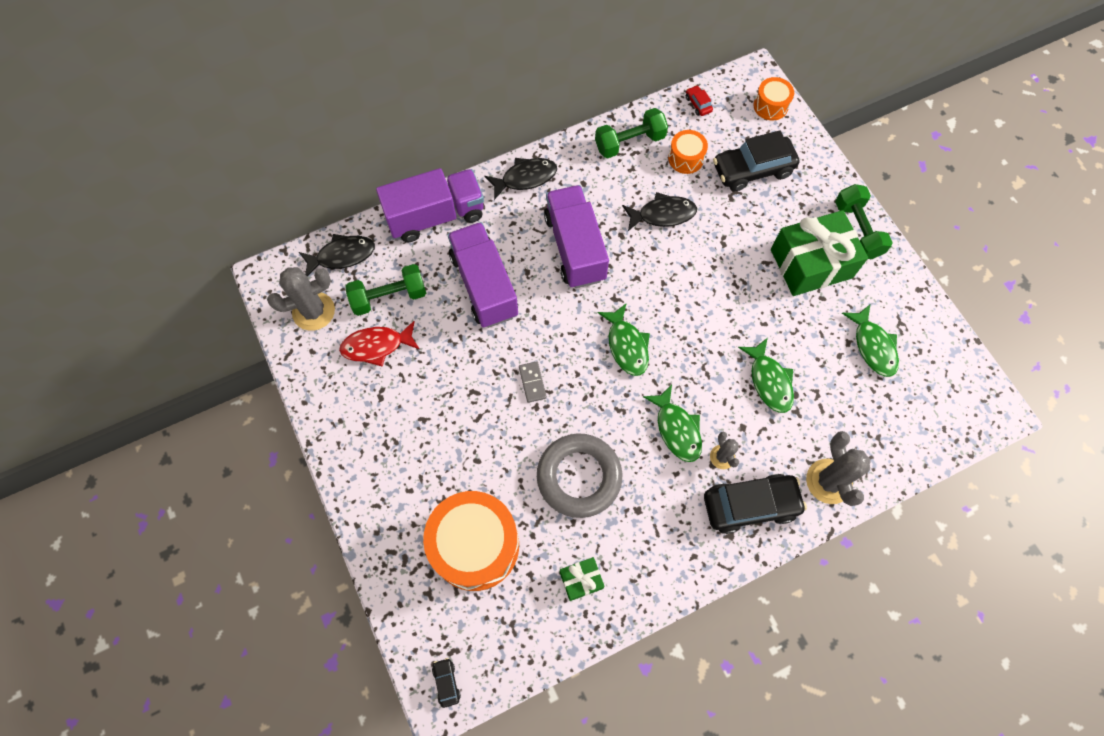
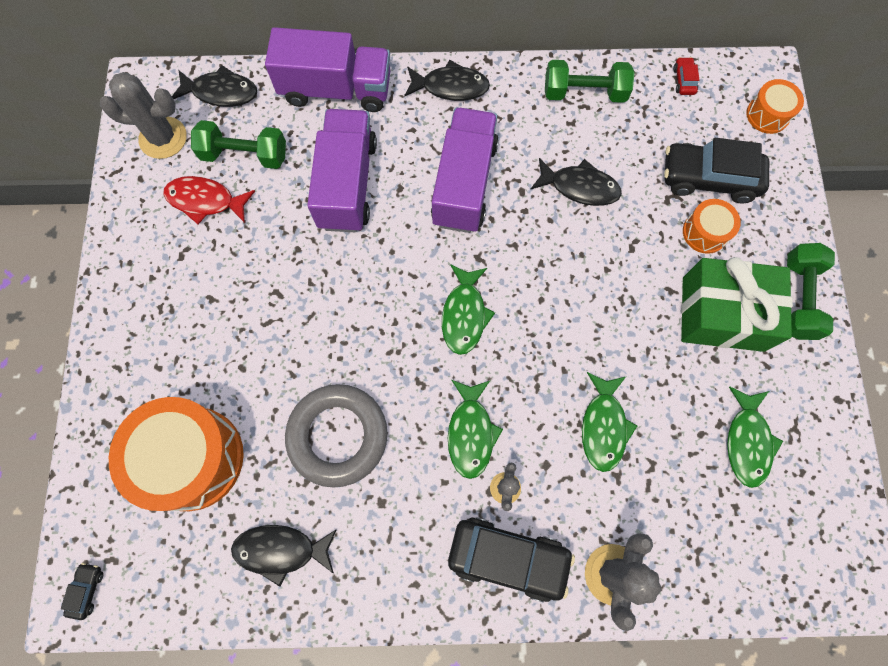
camera: 25 degrees right, 5 degrees up
(532, 382) = (343, 310): grey domino -> none
(581, 580) = (281, 550): green gift -> black fish
(685, 158) = (638, 135): orange drum -> orange drum (705, 232)

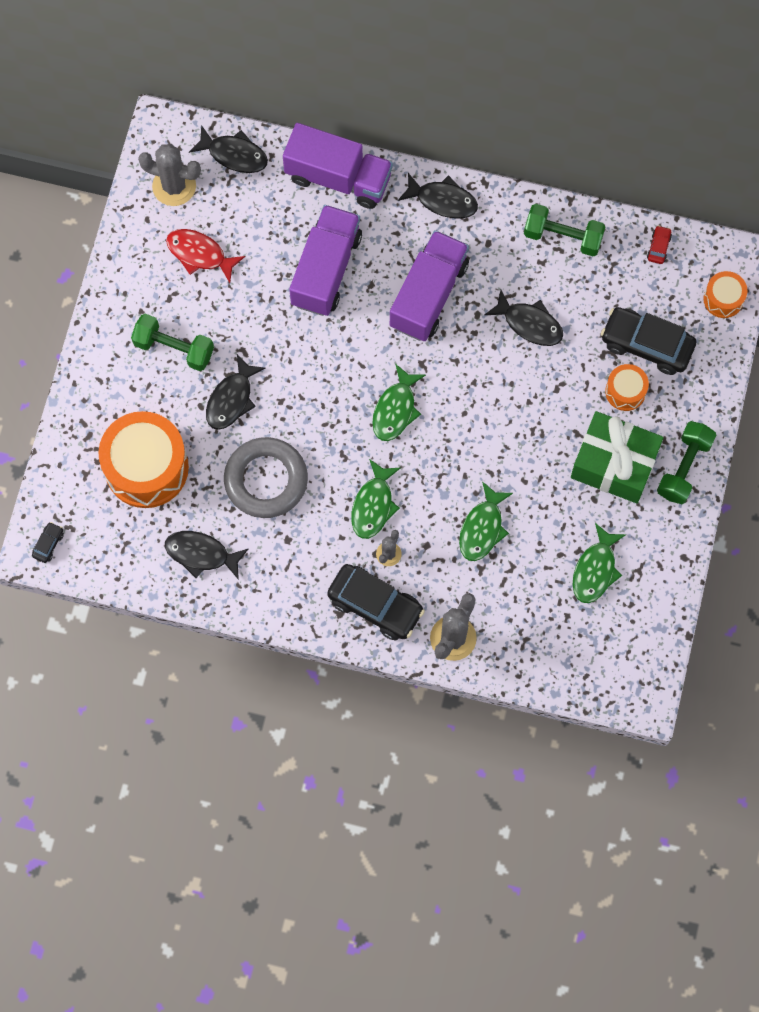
camera: 15 degrees right, 0 degrees up
(245, 155) = (242, 220): green dumbbell -> green dumbbell (174, 348)
(276, 351) = (231, 399): none -> black fish

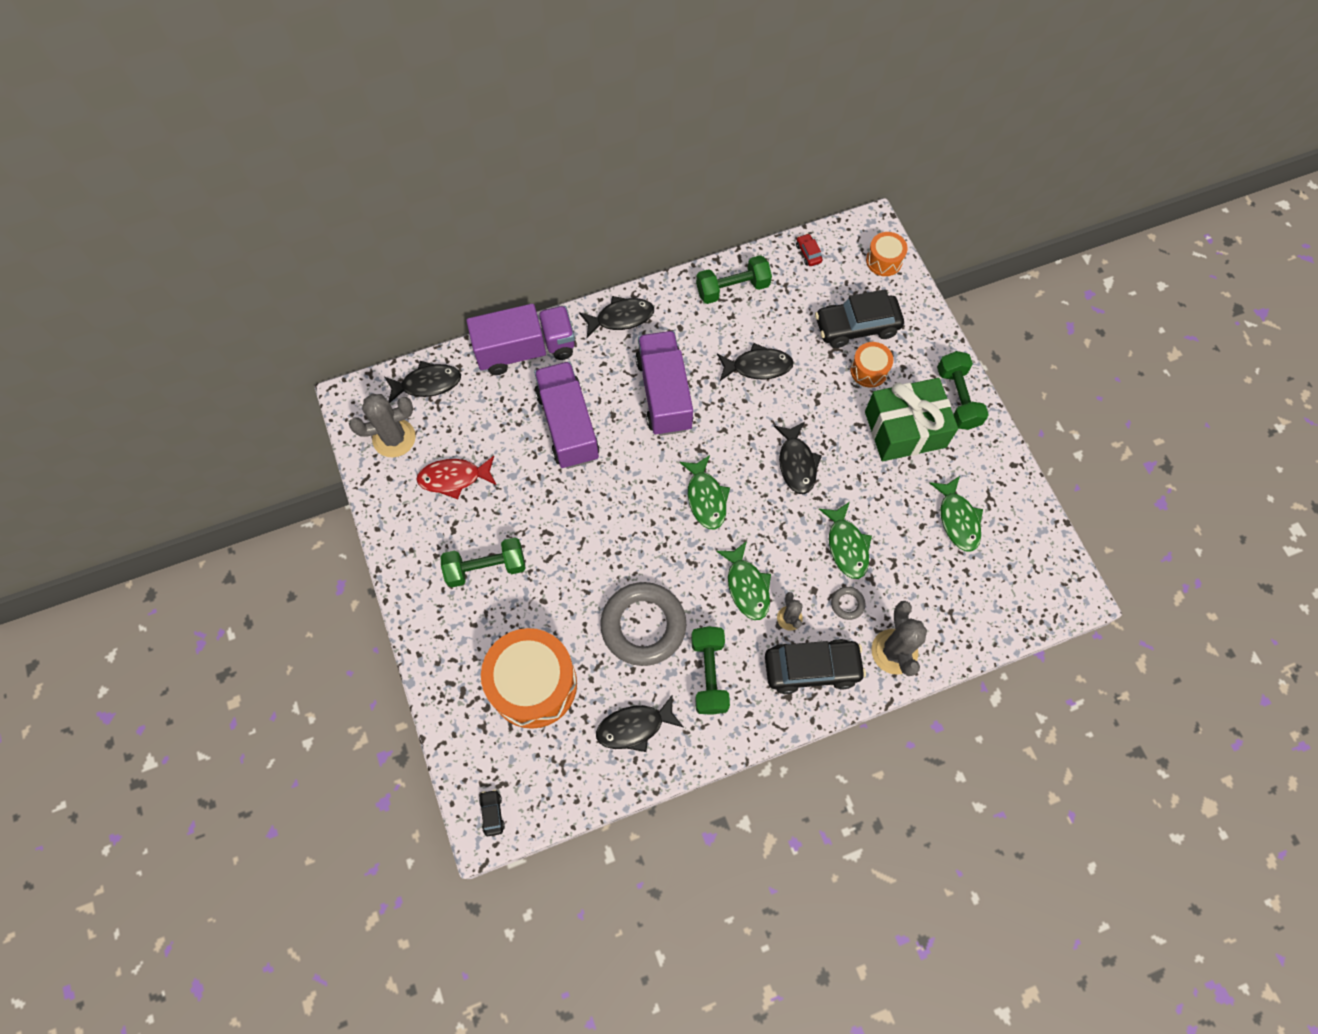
camera: 35 degrees left, 5 degrees down
(231, 399) = (565, 578): black fish -> black fish (797, 463)
(290, 554) = (709, 674): none -> green dumbbell
(445, 575) = (847, 604): none -> grey ring

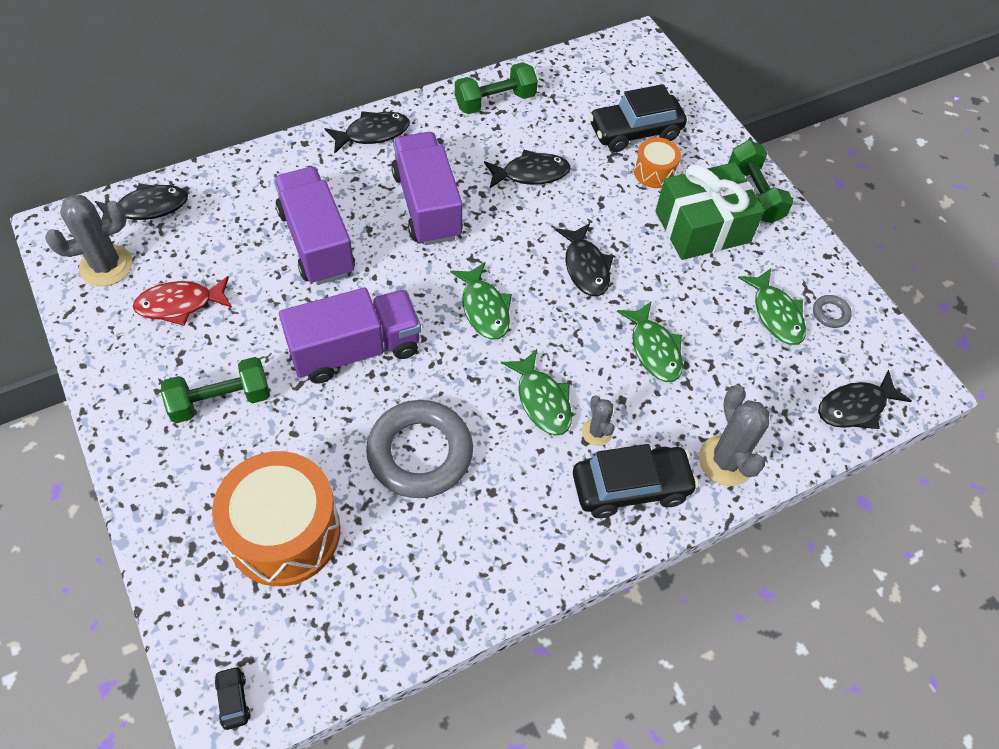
camera: 10 degrees left, 10 degrees down
(525, 350) = (264, 169): purple truck -> purple truck (355, 350)
(634, 727) = (417, 574): black fish -> black fish (855, 407)
(709, 674) = (506, 503): green dumbbell -> none
(808, 253) = (574, 66): red car -> none
(847, 604) = (663, 412): grey ring -> grey ring (830, 313)
(884, 261) = (655, 70): orange drum -> none

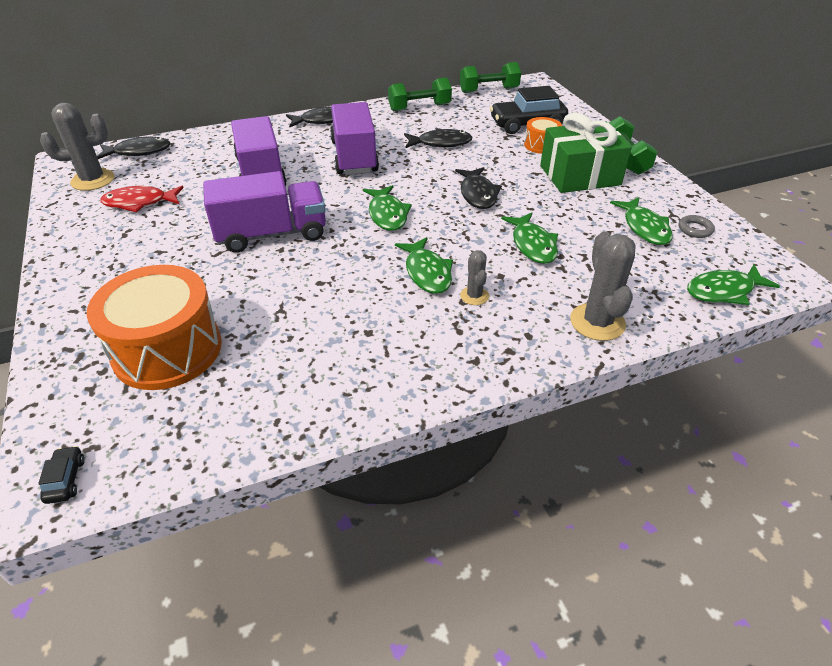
camera: 10 degrees right, 15 degrees down
(220, 400) = (148, 259): green dumbbell -> green dumbbell (489, 90)
(420, 453) = (309, 302): grey ring -> none
(630, 487) = (502, 336): black car -> none
(855, 407) = (723, 291): black fish -> green fish

